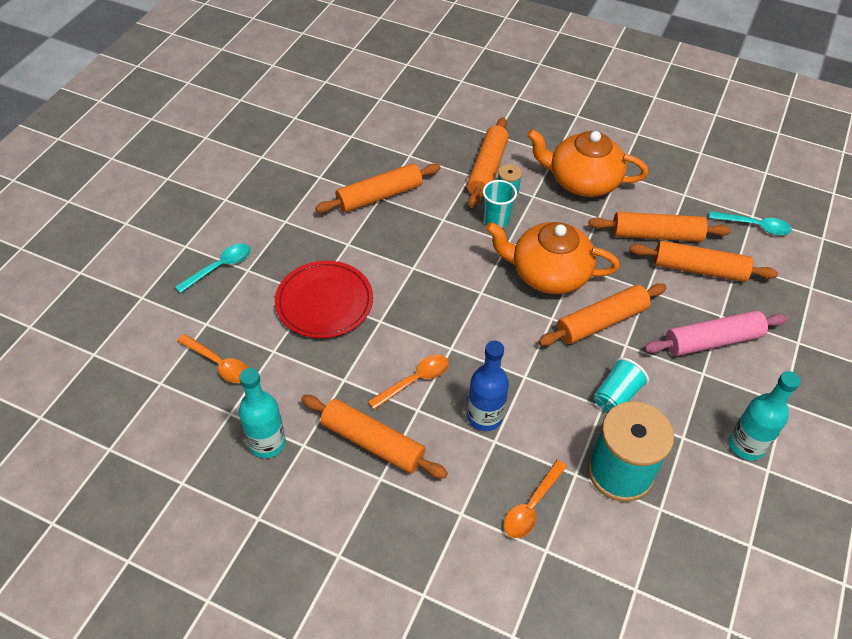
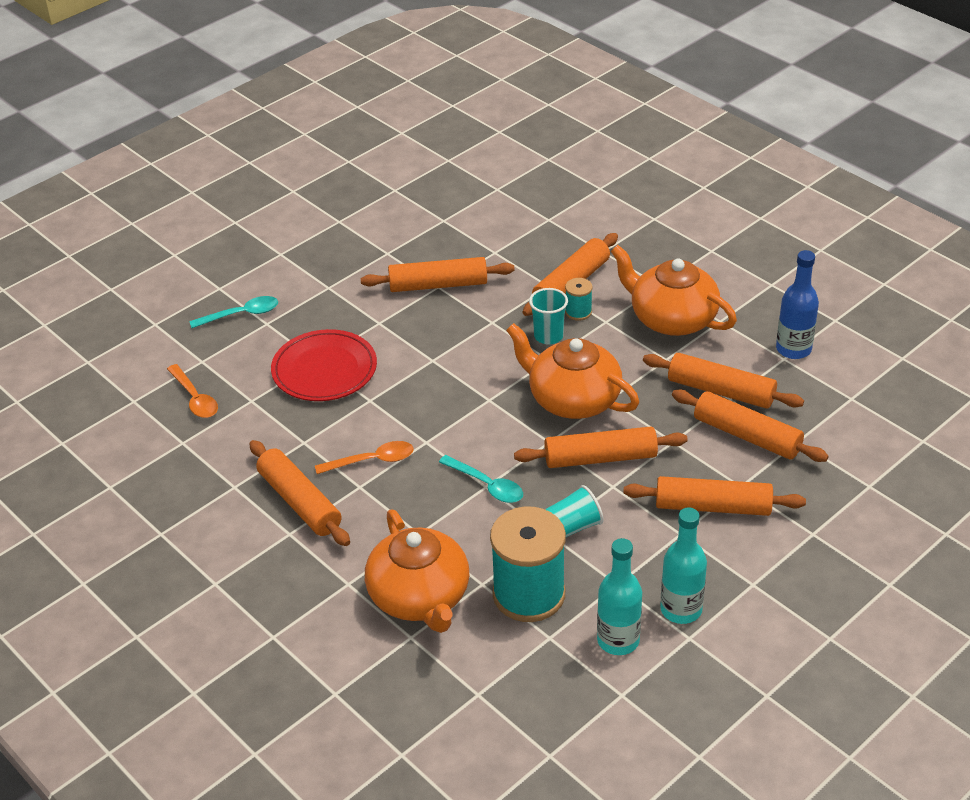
camera: 25 degrees right, 10 degrees down
(267, 443) = (202, 475): turquoise bottle -> turquoise bottle (618, 640)
(484, 416) = (422, 510): blue bottle -> blue bottle (793, 349)
(531, 506) = (420, 597): orange spoon -> orange teapot
(712, 341) = (712, 506): pink rolling pin -> orange rolling pin
(754, 226) = (846, 409): turquoise spoon -> turquoise spoon (487, 485)

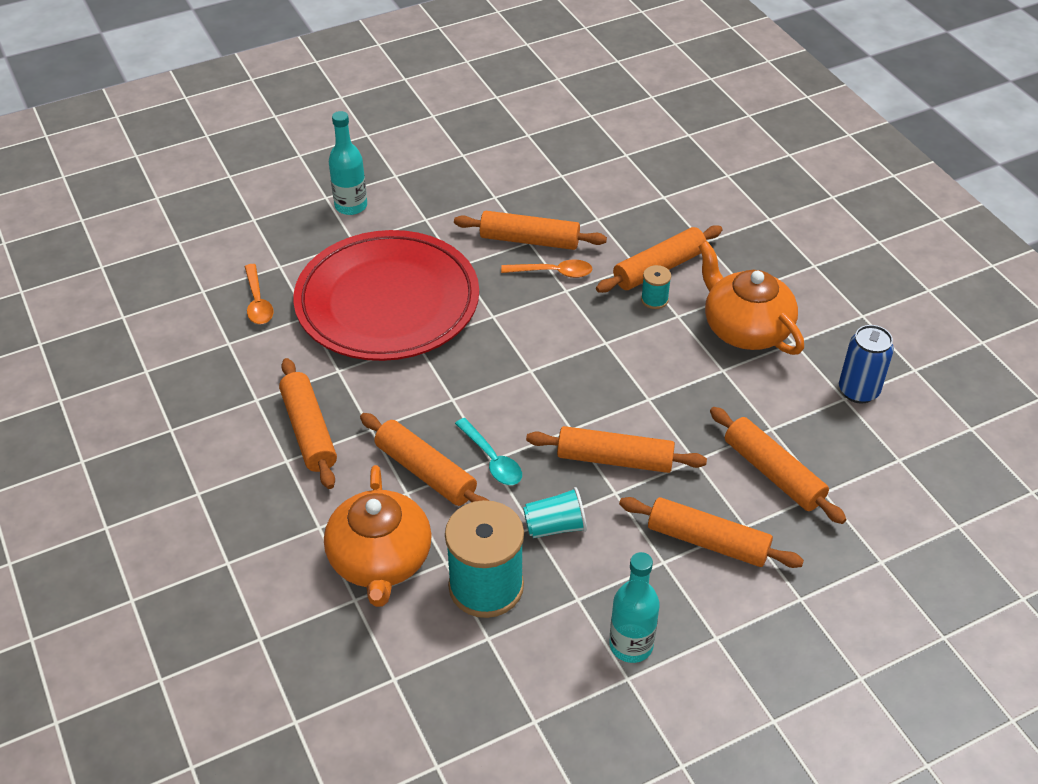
camera: 15 degrees right, 5 degrees up
(241, 314) = (334, 228): turquoise spoon -> none
(324, 370) = (387, 302): red plate -> red plate, size x1.75
(372, 461) = (393, 406): orange spoon -> orange spoon (553, 272)
(548, 336) = (615, 318): turquoise cup -> none
(572, 399) = (612, 390): orange teapot -> none
(618, 640) = (554, 661): turquoise bottle -> turquoise bottle (351, 206)
(721, 391) = (765, 418): orange rolling pin -> orange rolling pin (425, 472)
(793, 349) = (858, 391): blue bottle -> blue can

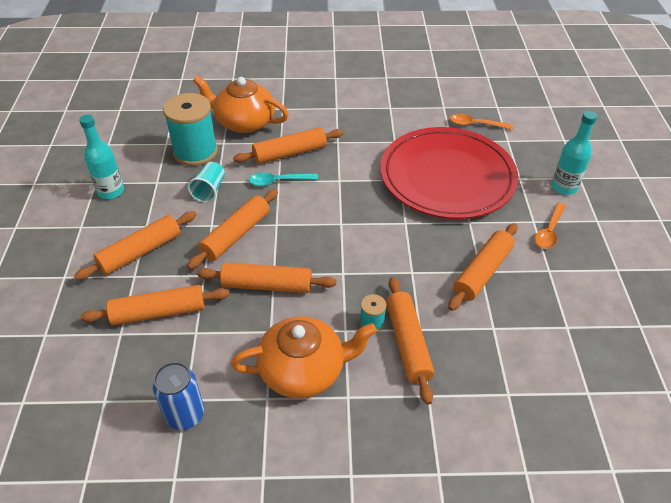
camera: 115 degrees right, 0 degrees up
(309, 431) = (352, 120): orange rolling pin -> orange rolling pin (267, 285)
(553, 272) = (436, 272): orange spoon -> orange spoon (549, 231)

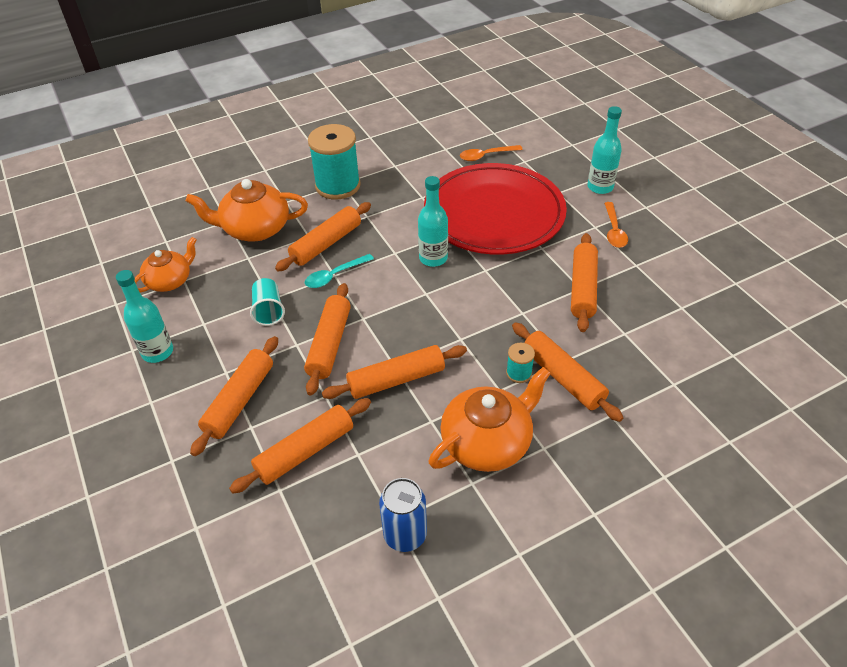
camera: 25 degrees left, 0 degrees up
(156, 140) = (170, 281): none -> orange teapot
(195, 152) = (224, 277): turquoise spool -> turquoise spool (338, 186)
(367, 196) = (433, 258): none -> turquoise bottle

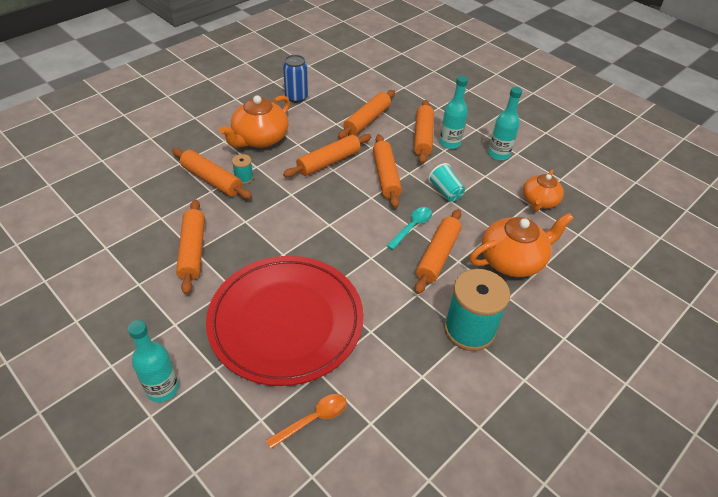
camera: 160 degrees right, 0 degrees up
(433, 258) = (333, 257): turquoise bottle -> turquoise bottle (449, 143)
(614, 231) = (154, 322): orange spoon -> none

